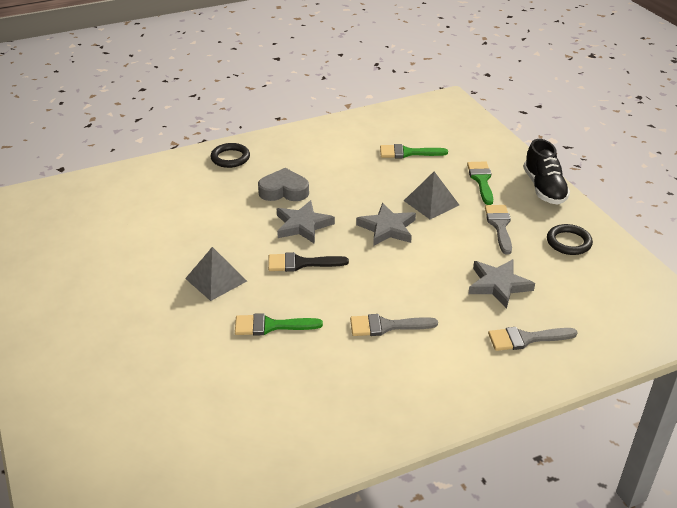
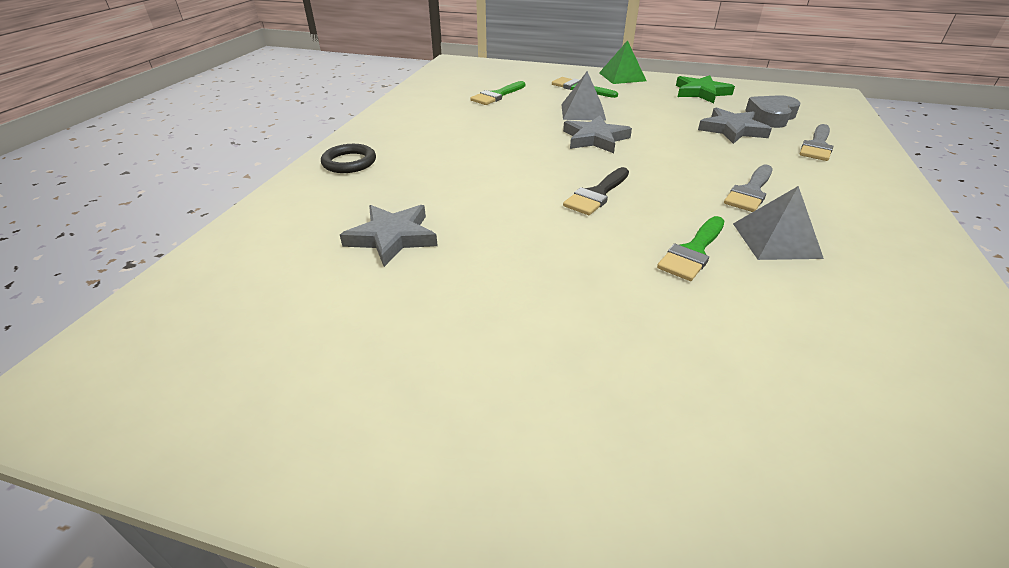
camera: 50 degrees left, 0 degrees up
(216, 279) = (562, 254): grey pyramid -> grey pyramid (776, 240)
(284, 191) = (459, 158): grey heart -> grey heart (771, 117)
(303, 225) = (532, 170): grey star -> grey star (392, 237)
(499, 226) = (650, 103): grey brush -> none
(544, 188) = (622, 77): black shoe -> green pyramid
(568, 242) = (701, 92): black ring -> green star

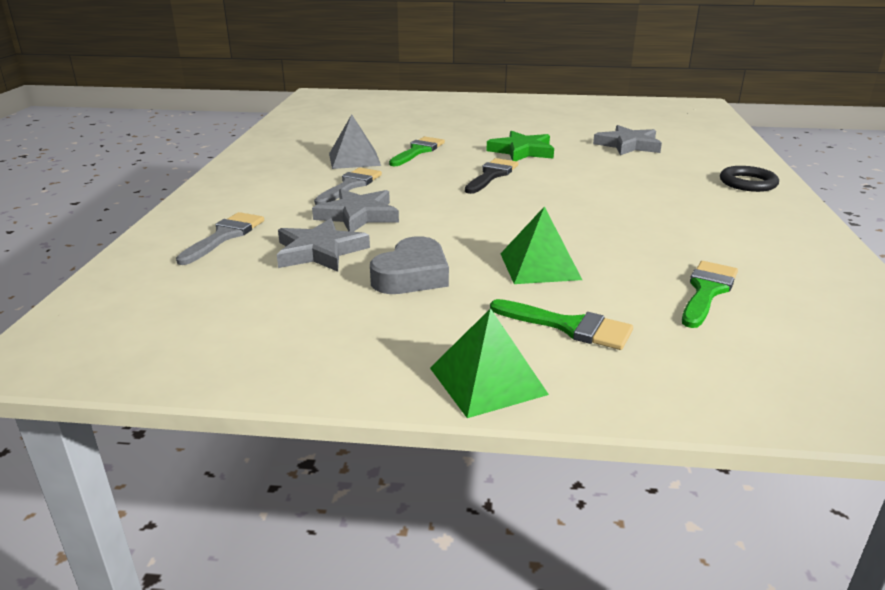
camera: 170 degrees right, 10 degrees down
(583, 112) = (540, 266): grey pyramid -> green pyramid
(595, 139) = (508, 225): grey star -> grey star (358, 215)
(701, 92) = (322, 335): green star -> green star (522, 151)
(771, 117) = (237, 280): grey heart -> grey heart (412, 275)

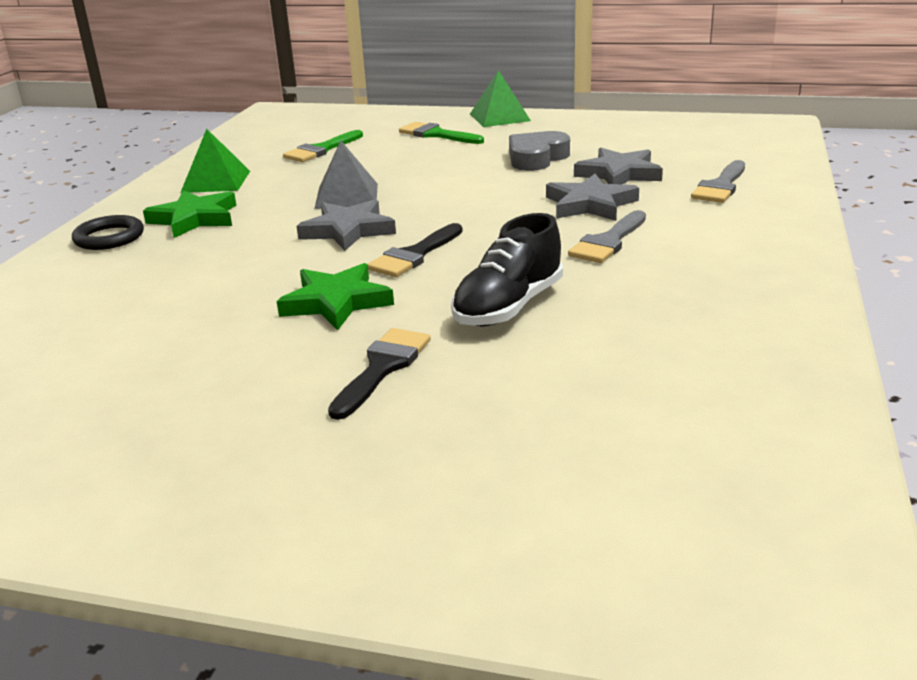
camera: 170 degrees left, 0 degrees up
(354, 159) = (614, 290): grey pyramid -> grey pyramid (346, 196)
(418, 151) = (508, 307): green brush -> black shoe
(474, 130) = (382, 368): none -> black brush
(540, 266) = (430, 163): green pyramid -> green pyramid (216, 181)
(628, 145) = (149, 312): grey star -> grey star (348, 230)
(705, 198) = (195, 219): none -> green star

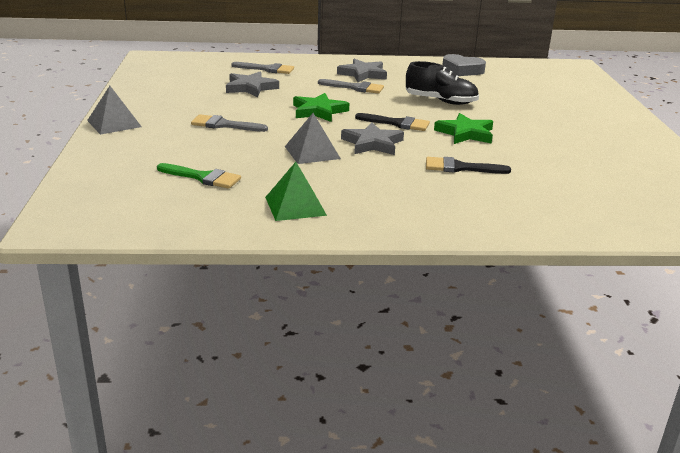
camera: 110 degrees left, 0 degrees up
(109, 238) = (431, 219): black ring -> none
(195, 219) = (379, 195): green star -> green star (319, 111)
(382, 368) = (514, 117): black brush -> black brush (460, 168)
(436, 135) = (162, 140): green brush -> none
(468, 158) = (224, 125): none -> grey brush
(499, 117) = (114, 123): green pyramid -> grey pyramid
(536, 158) = (222, 107): grey heart -> grey heart (462, 70)
(590, 204) = (304, 92): grey star -> grey star (363, 74)

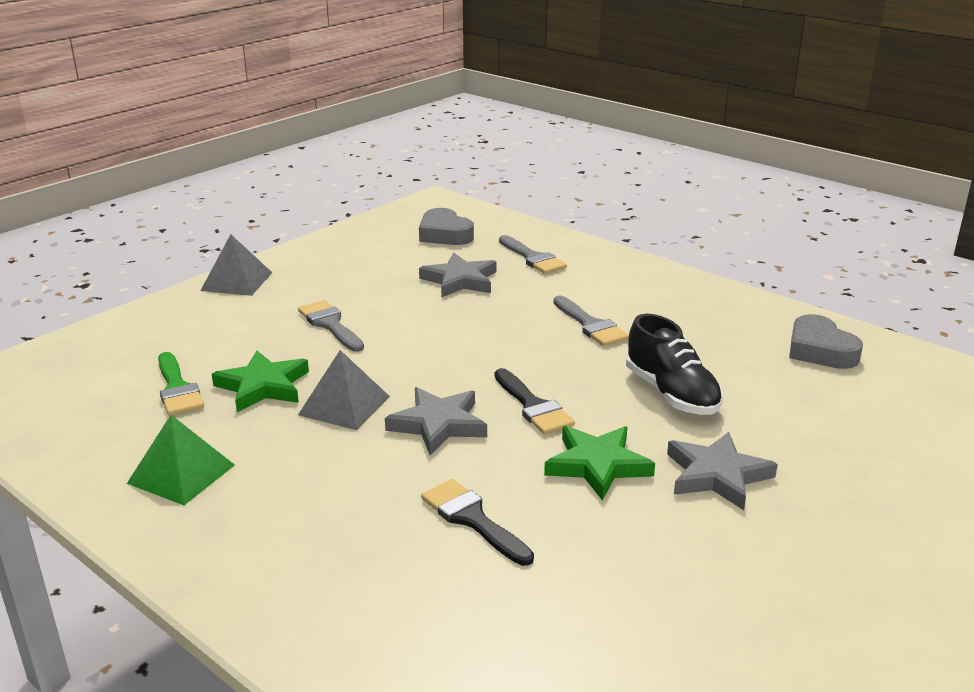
camera: 45 degrees right, 0 degrees up
(193, 70) = (444, 234): none -> grey heart
(319, 111) = (471, 346): green star -> green star (263, 386)
(363, 74) = (645, 306): grey star -> grey star (717, 475)

